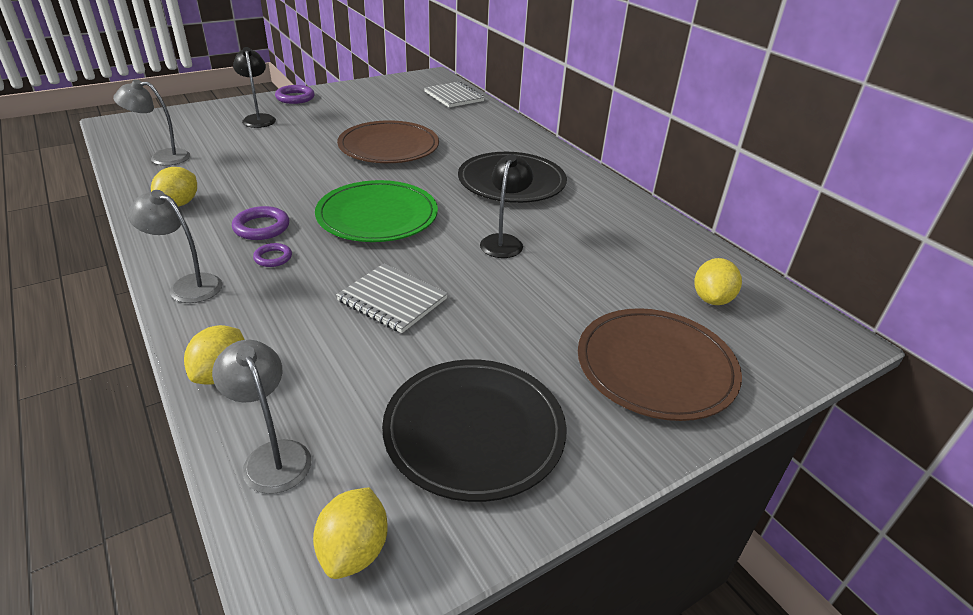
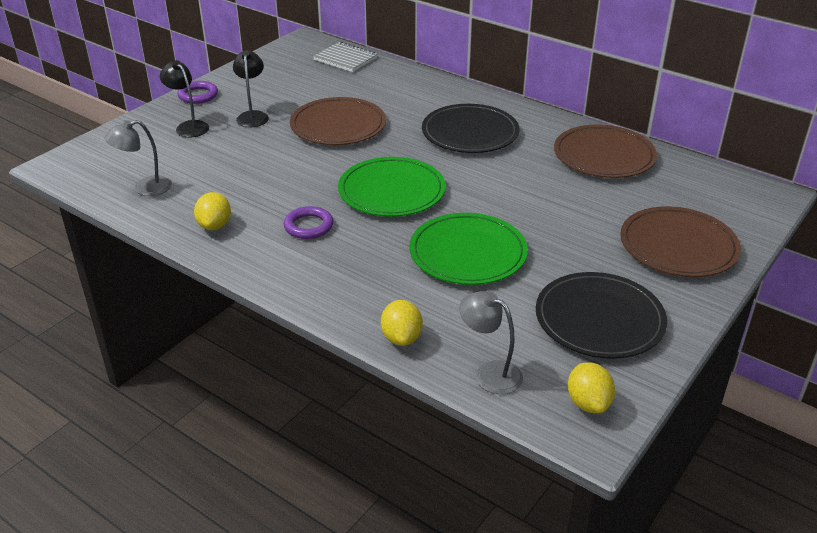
camera: 20 degrees left, 0 degrees up
(187, 285) = (303, 287): grey lamp -> none
(273, 258) = (345, 248): purple ring -> none
(392, 300) = (468, 253): grey notebook -> green plate
(504, 241) = (508, 185): black lamp -> black lamp (253, 116)
(641, 238) = (604, 156): none -> brown plate
(712, 299) = (682, 189): yellow lemon -> none

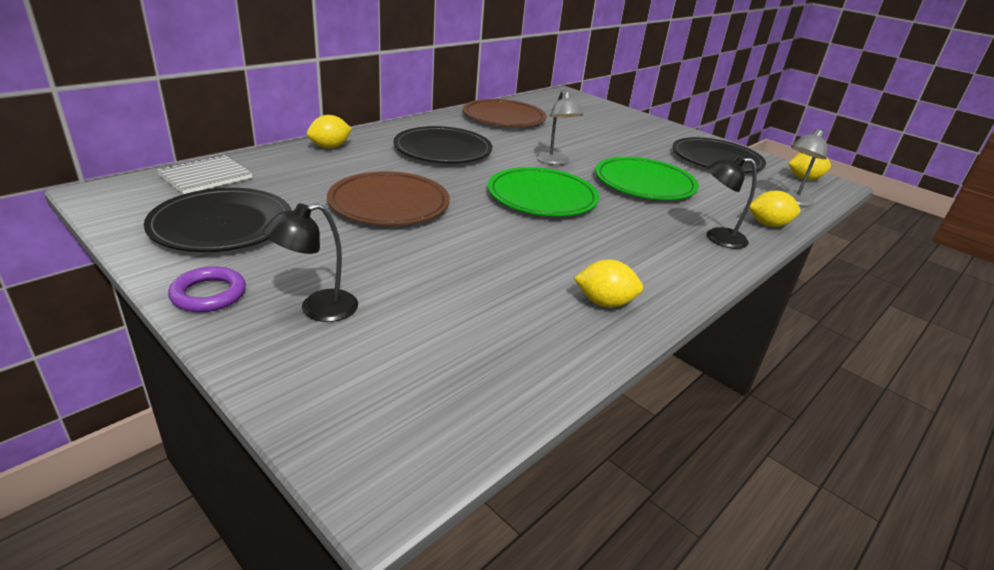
camera: 85 degrees left, 5 degrees down
(145, 188) = (500, 359): grey lamp -> grey lamp (554, 162)
(253, 116) = (322, 253): black lamp -> black lamp (717, 238)
(278, 80) = (222, 225): none -> black plate
(308, 226) = (605, 244): purple ring -> none
(434, 86) = (330, 147): none -> yellow lemon
(678, 246) = (627, 124): brown plate -> none

